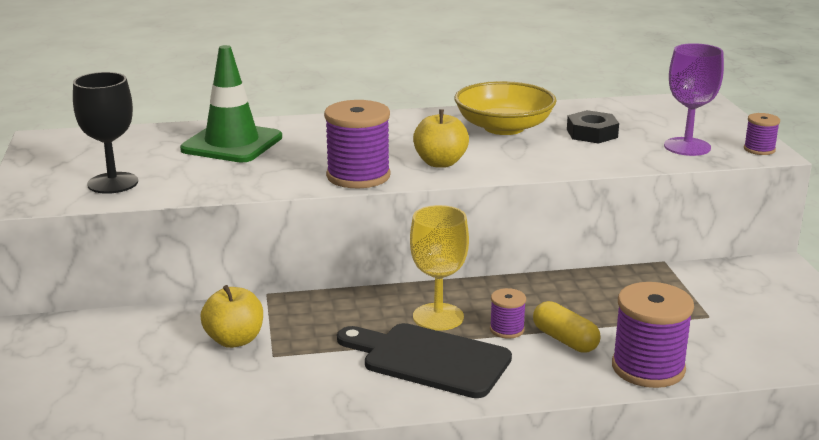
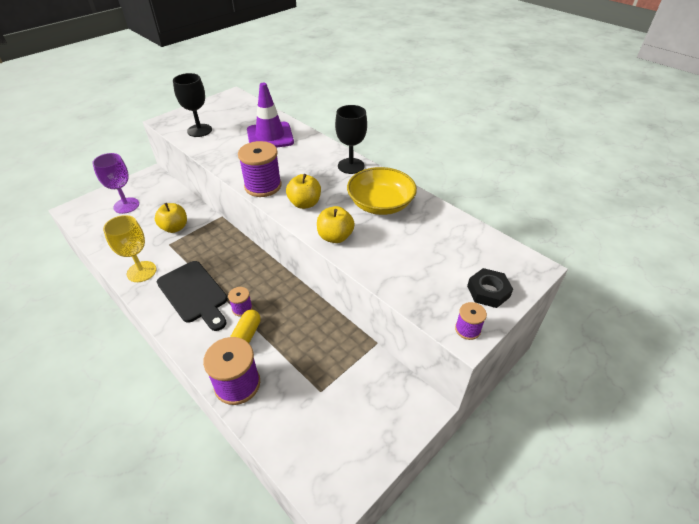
camera: 55 degrees right, 20 degrees up
(232, 143) = (270, 136): green traffic cone -> purple traffic cone
(397, 120) = (351, 166): none -> black goblet
(429, 359) = (194, 294): black cutting board -> black cutting board turned 150 degrees clockwise
(438, 317) = (238, 278): yellow goblet -> yellow goblet (141, 271)
(535, 164) = (335, 237): none -> yellow apple
(592, 133) = (409, 240): black nut -> black nut (488, 291)
(687, 147) = (432, 290): purple goblet -> purple goblet (126, 205)

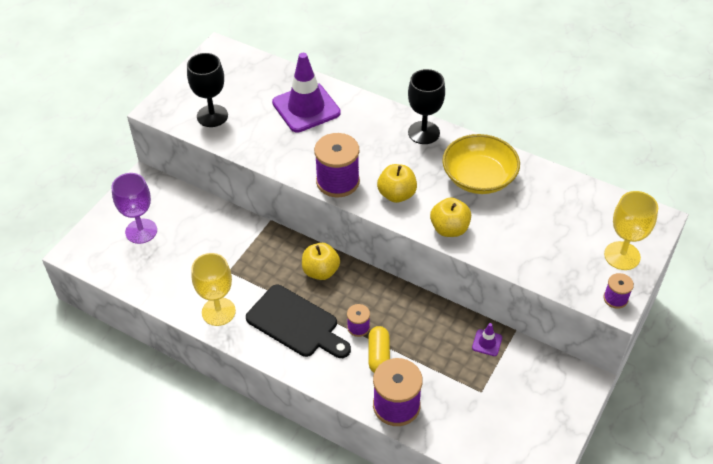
camera: 15 degrees left, 5 degrees up
(175, 228) = (222, 248): yellow apple -> yellow apple (321, 271)
(346, 348) = (487, 343): none -> purple traffic cone
(488, 291) = (622, 256): black nut -> yellow goblet

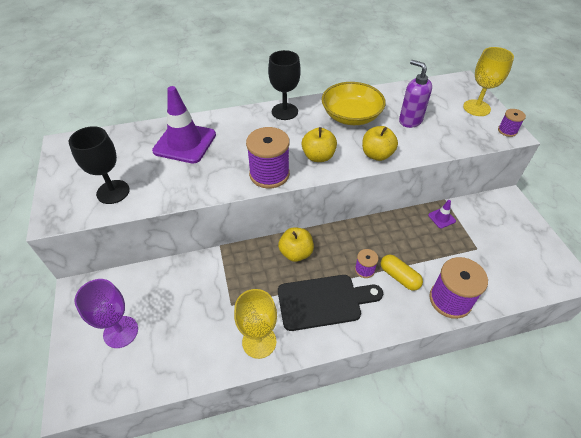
camera: 45 degrees left, 0 degrees up
(530, 220) = (410, 120): none -> purple soap dispenser

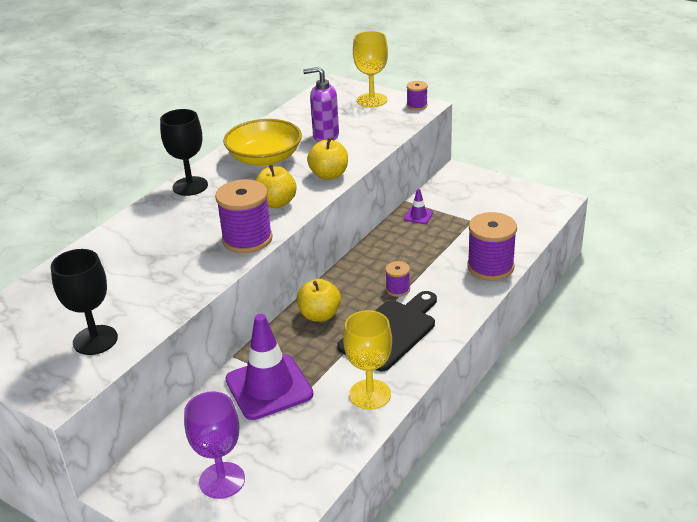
camera: 40 degrees left, 15 degrees down
(185, 143) = (115, 263): purple traffic cone -> purple traffic cone (269, 387)
(399, 277) = (433, 276): yellow capsule -> none

